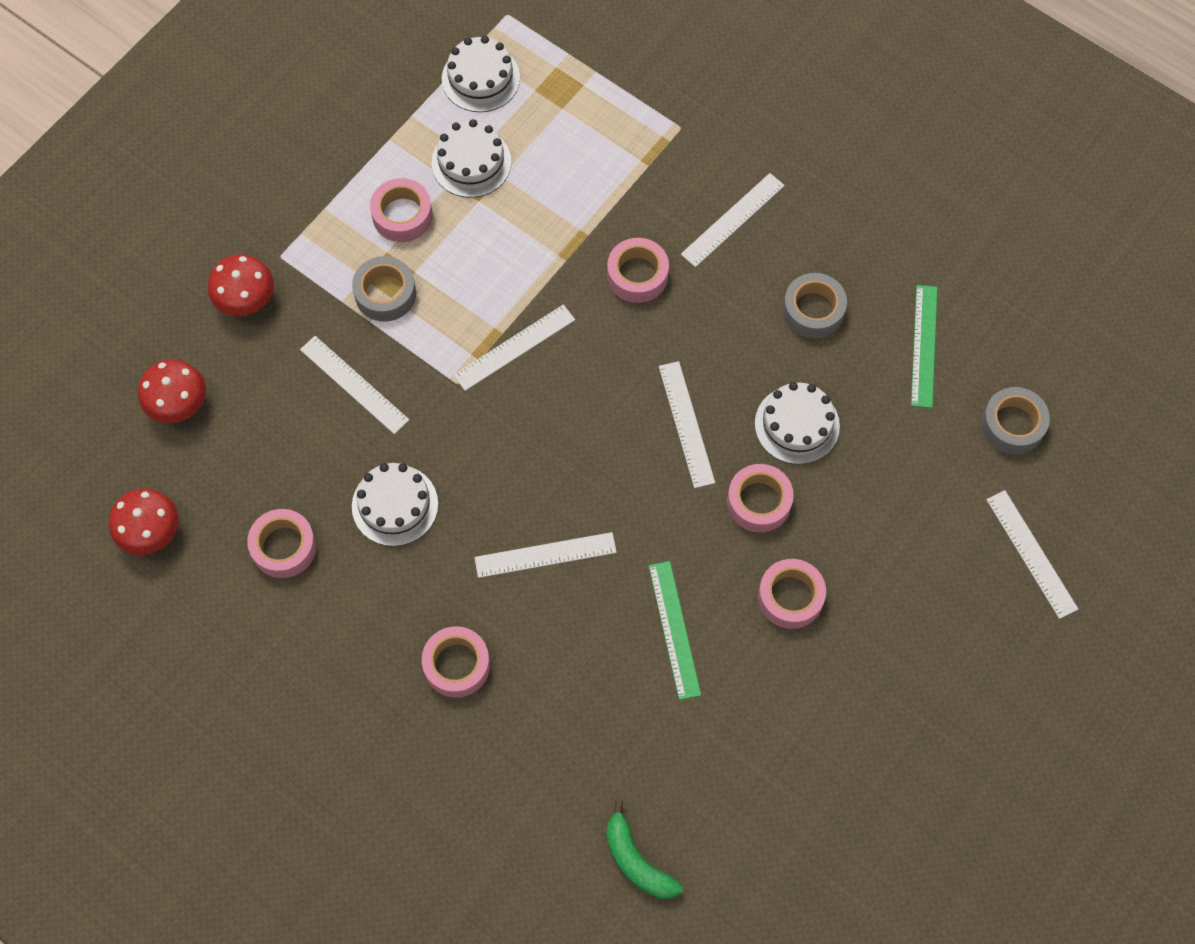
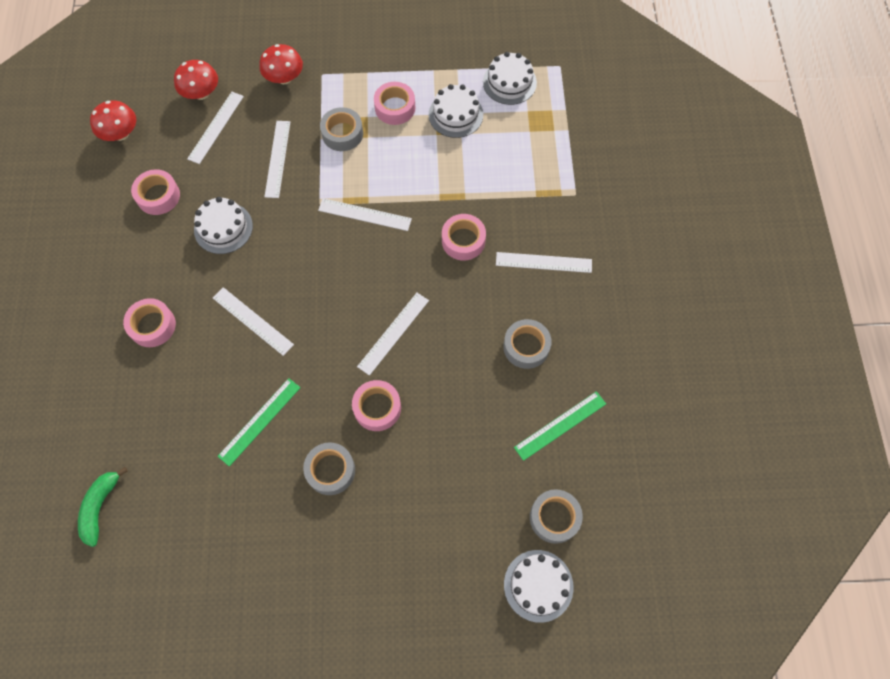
camera: 50 degrees right, 0 degrees up
(790, 597) = (330, 470): pink tape -> grey tape
(797, 425) = (444, 392): white cake -> white cake (538, 585)
(1031, 553) = (476, 595): white ruler -> white ruler (216, 127)

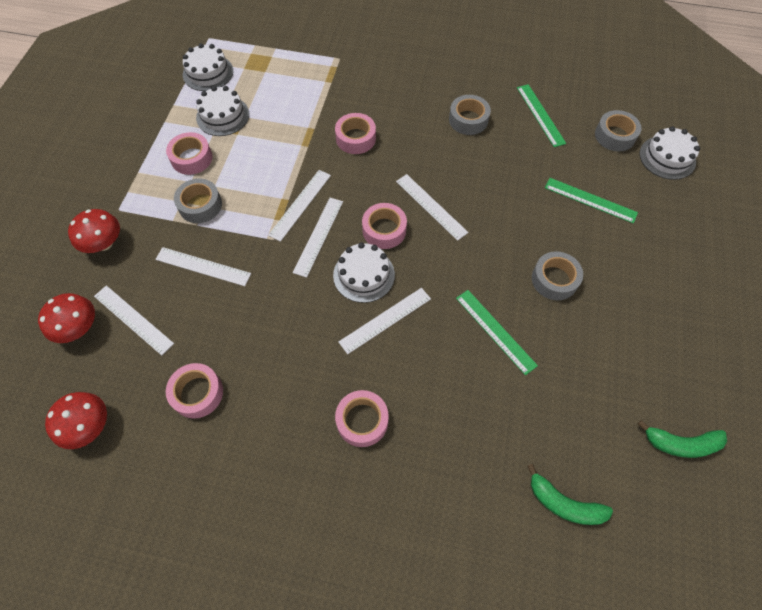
camera: 75 degrees left, 5 degrees down
(169, 613) = (681, 444): none -> green banana
(223, 228) = (266, 331): white cake -> white cake (364, 275)
(377, 408) = (501, 232): pink tape -> pink tape (384, 230)
(446, 497) = (590, 200): none -> green ruler
(543, 262) = (395, 92): white ruler -> white ruler (318, 236)

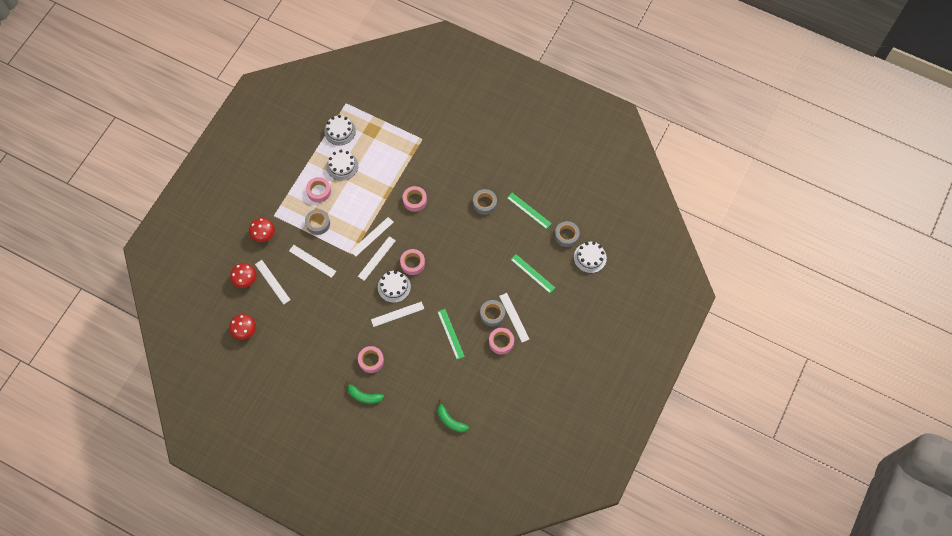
camera: 15 degrees right, 5 degrees up
(197, 393) = (297, 327): pink tape -> pink tape (501, 342)
(431, 206) = (443, 255): white ruler -> white ruler (514, 317)
(540, 115) = (529, 210): green ruler -> green ruler turned 45 degrees counterclockwise
(681, 444) = (516, 410): green banana -> green banana (364, 396)

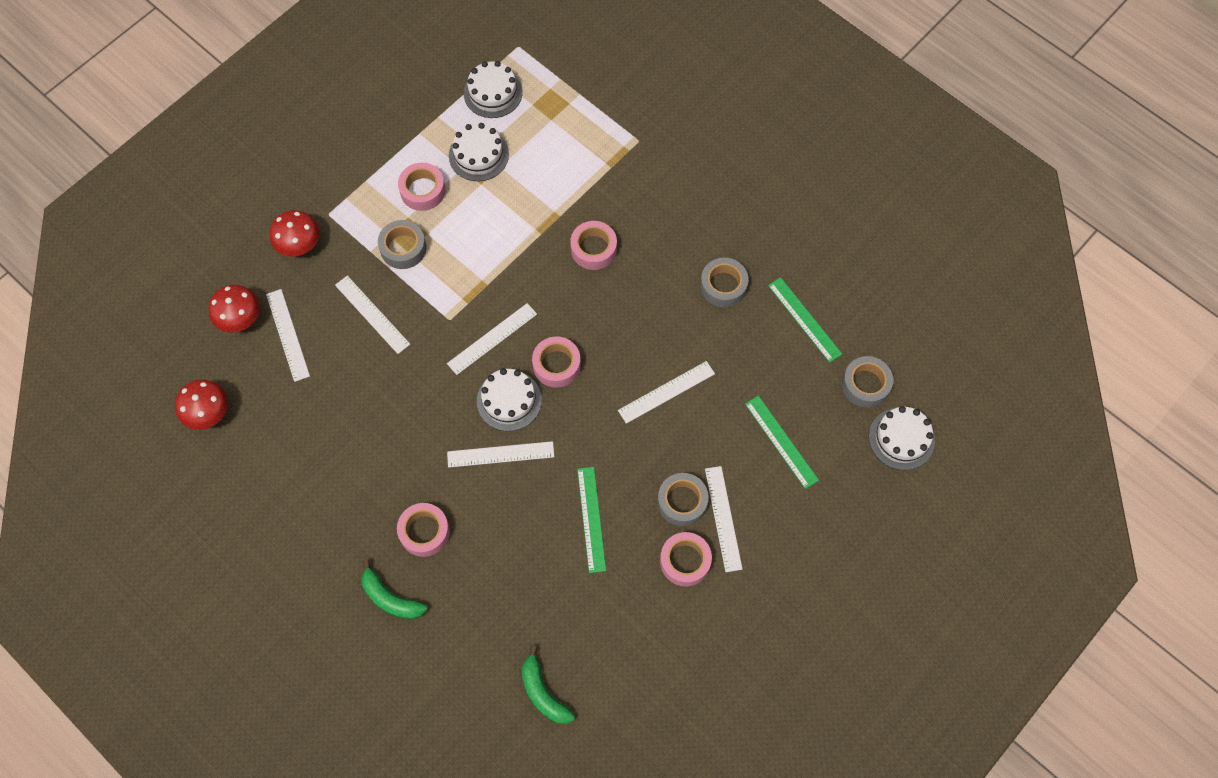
camera: 15 degrees right, 0 degrees up
(372, 236) = (495, 296): white ruler -> white ruler (666, 392)

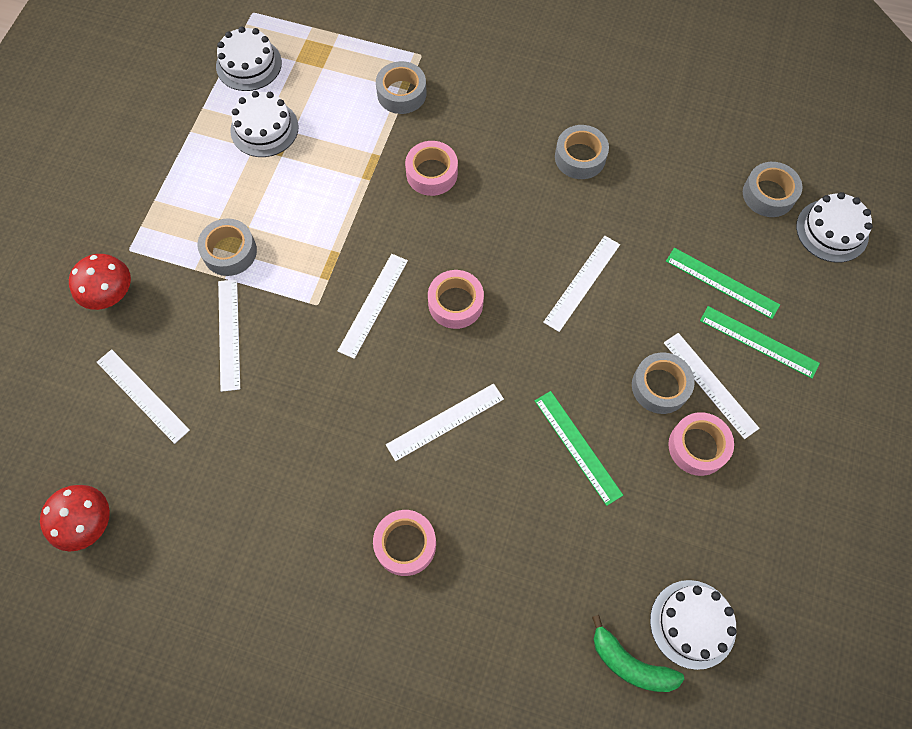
camera: 25 degrees left, 0 degrees up
(240, 318) = (77, 400): red mushroom -> none
(372, 314) = (229, 334): white ruler -> white ruler turned 60 degrees clockwise
(390, 598) = (405, 638): green banana -> none
(423, 190) = (222, 186): pink tape -> none
(509, 400) = (424, 361): white cake -> white cake (692, 624)
(604, 169) = (401, 93): none -> grey tape
(804, 319) = (675, 157): green ruler -> green ruler (758, 342)

